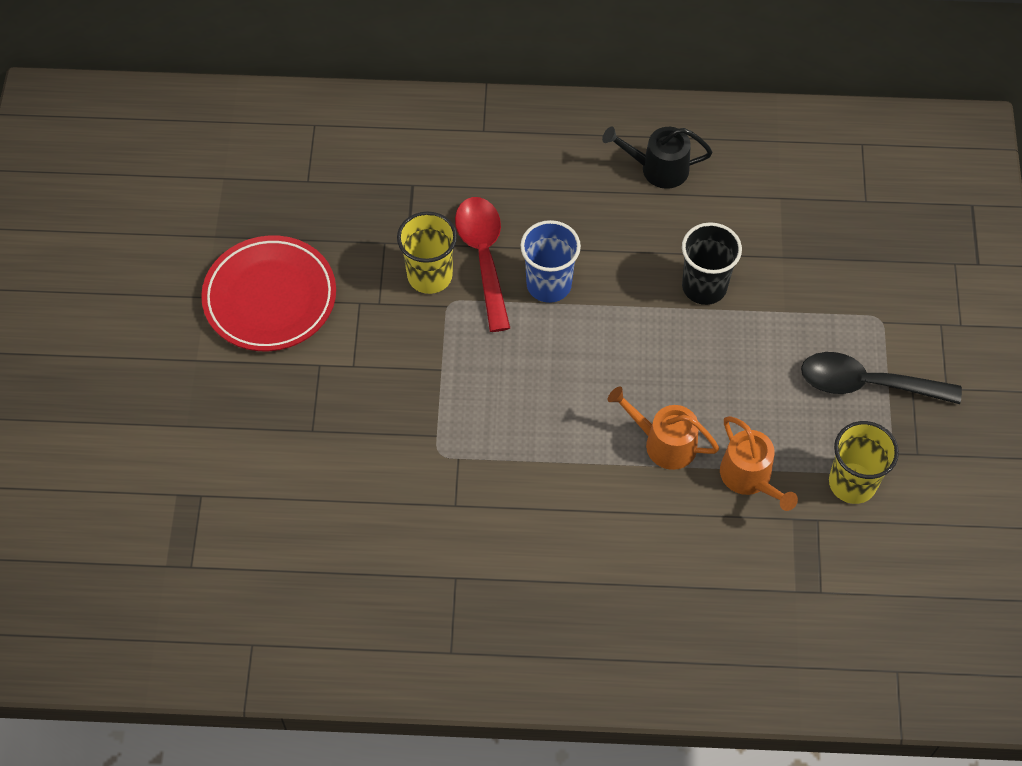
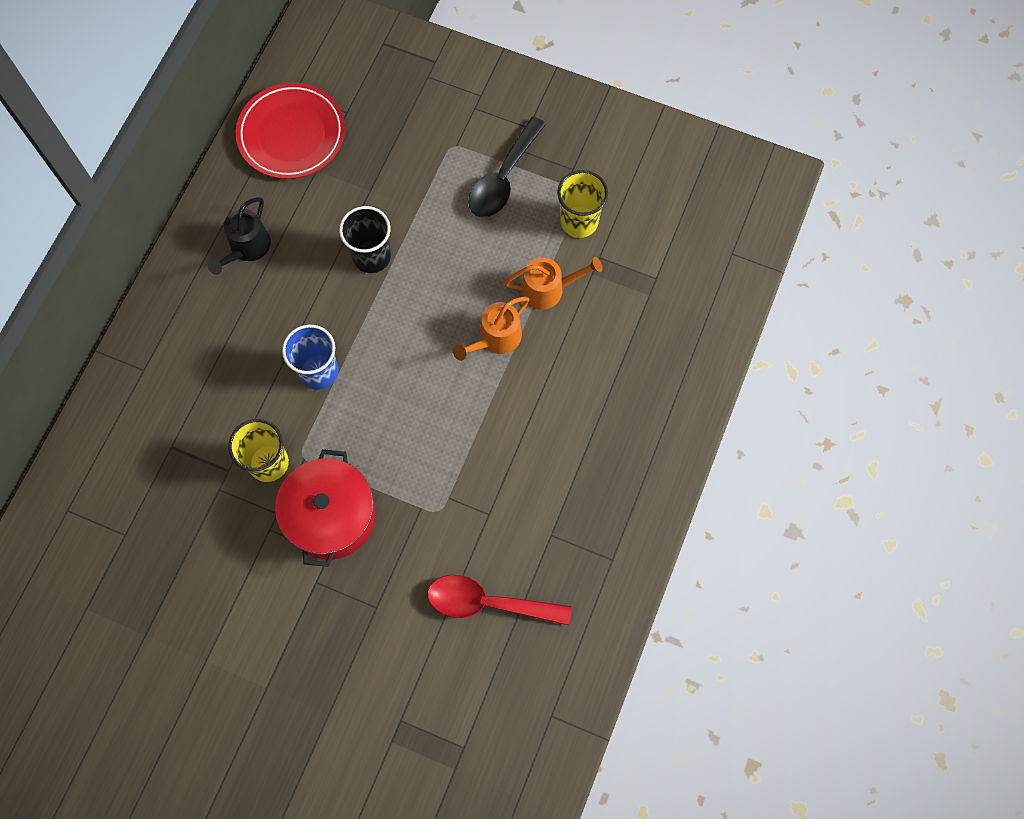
camera: 70 degrees left, 10 degrees up
(270, 298) = (231, 604): red plate -> red plate (291, 135)
(395, 353) = (330, 516): none -> red pot
(484, 257) = (270, 413): red spoon -> red spoon (488, 603)

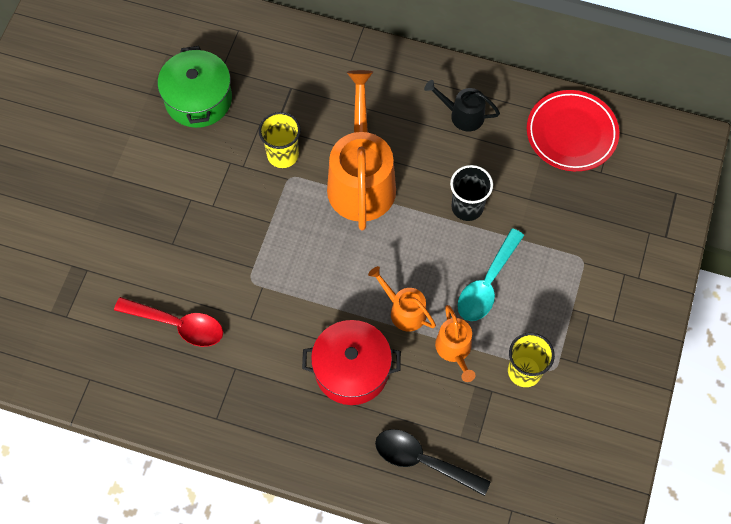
camera: 85 degrees right, 5 degrees down
(167, 567) = (198, 99): none -> green pot
(319, 371) = (361, 180): blue cup -> orange watering can
(330, 516) = (243, 203): red pot -> red pot (351, 370)
(471, 246) = (487, 283): none -> turquoise spoon
(488, 603) = (177, 325): red spoon -> red spoon turned 105 degrees clockwise
(503, 178) = (558, 304): black spoon -> black spoon (423, 461)

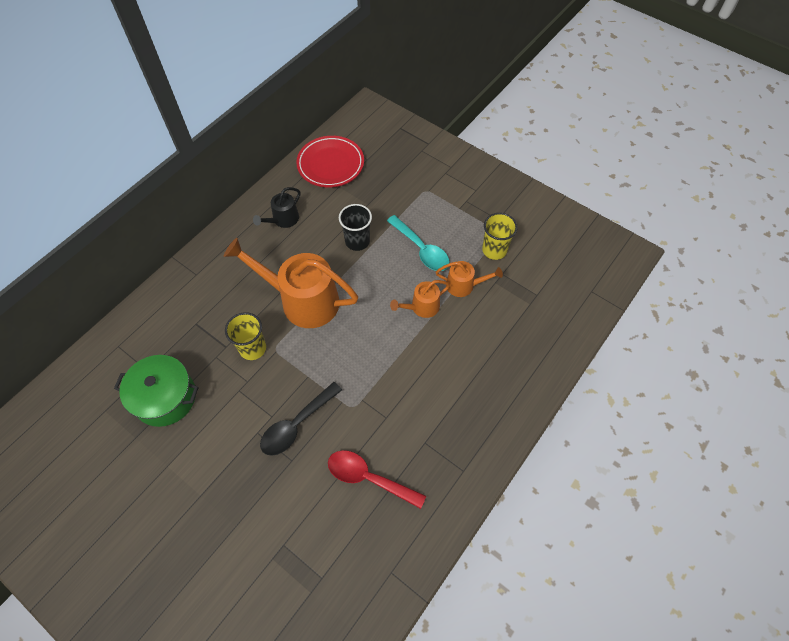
camera: 70 degrees left, 5 degrees down
(177, 325) = (369, 478): red spoon -> red spoon turned 105 degrees counterclockwise
(351, 370) = (456, 357): red pot -> none
(423, 461) = (541, 333): black spoon -> black spoon (297, 424)

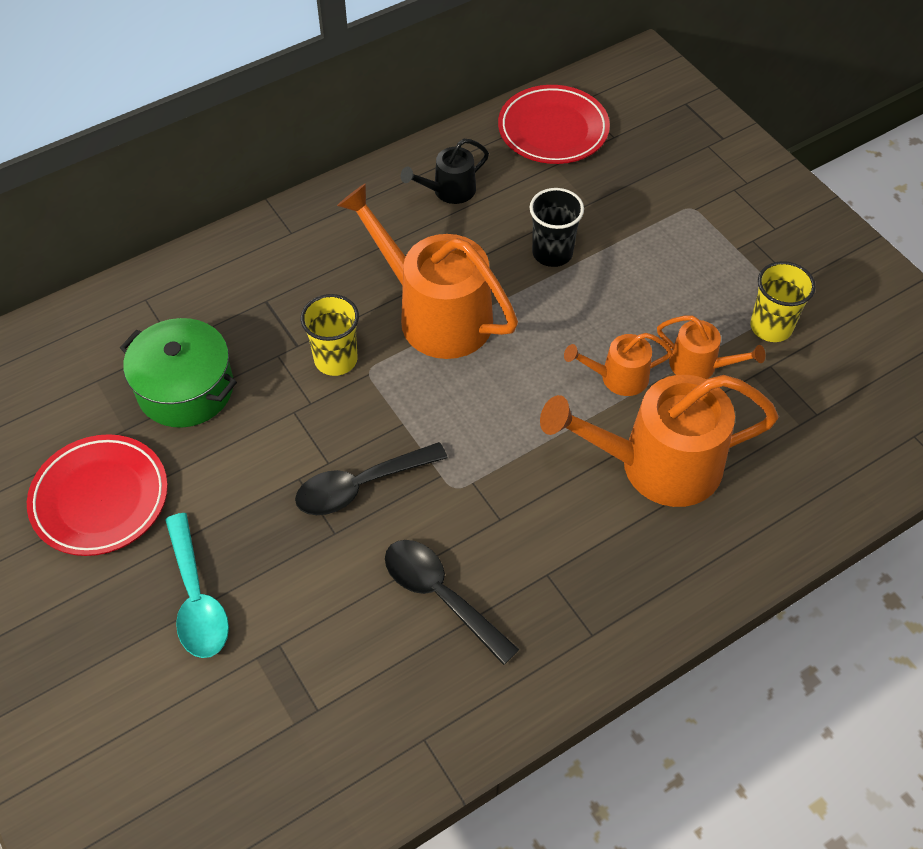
camera: 20 degrees right, 5 degrees down
(135, 489) = (100, 498): none -> red plate
(369, 478) = (441, 596): red spoon -> black spoon
(421, 249) = (650, 292): turquoise spoon -> turquoise spoon (196, 598)
(462, 354) = (657, 465): none -> orange watering can

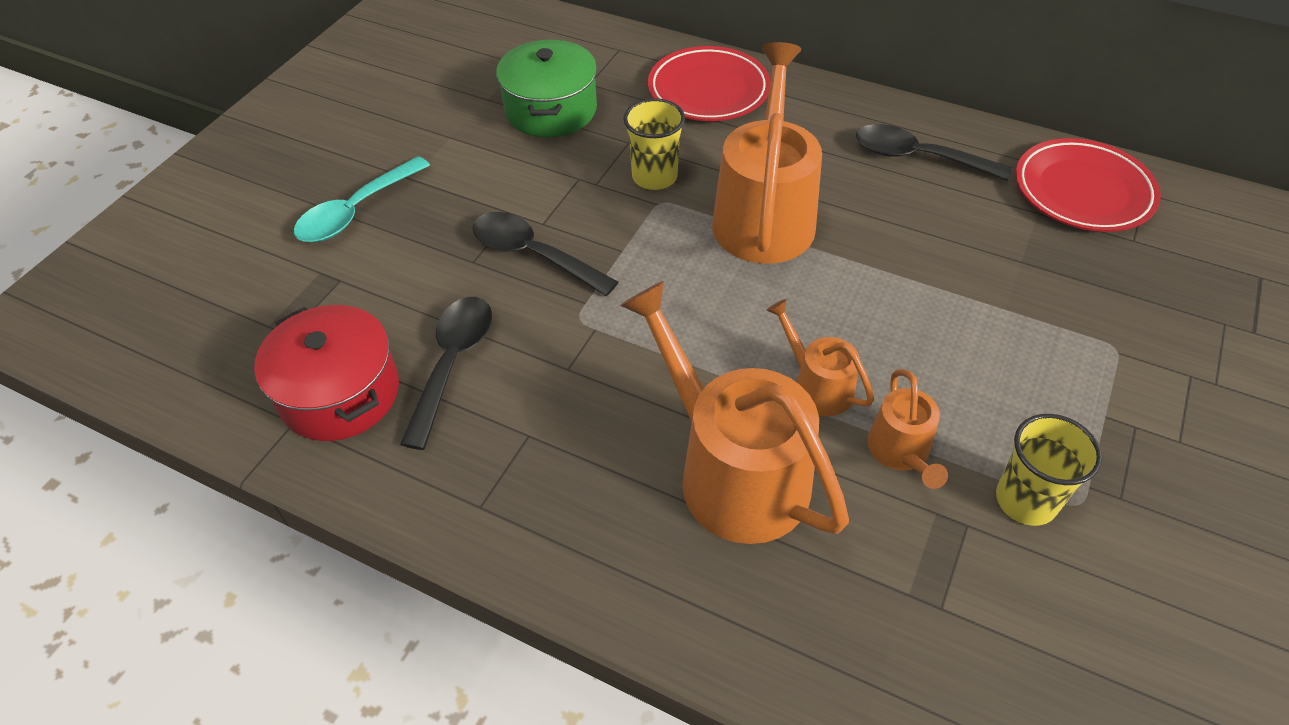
camera: 60 degrees right, 5 degrees down
(100, 498) = (415, 117): red plate -> red plate (708, 90)
(416, 692) = (340, 393): none -> red pot
(449, 191) = (918, 157): black watering can -> black spoon
(552, 253) = (924, 262): black cup -> none

